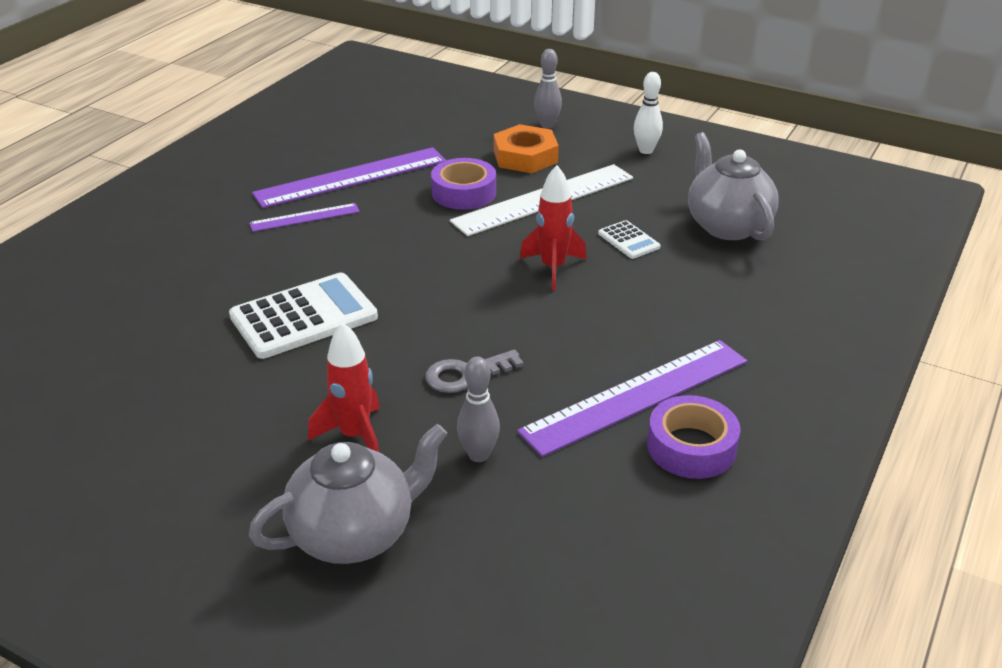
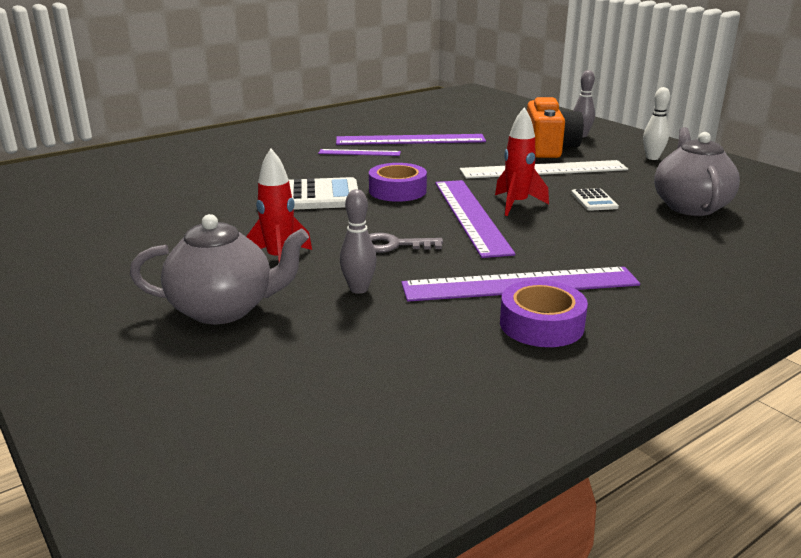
camera: 25 degrees right, 10 degrees down
(464, 193) = (484, 158): purple tape -> purple tape (397, 191)
(515, 301) = (470, 215): none -> purple ruler
(525, 157) = (549, 148): orange nut -> orange camera

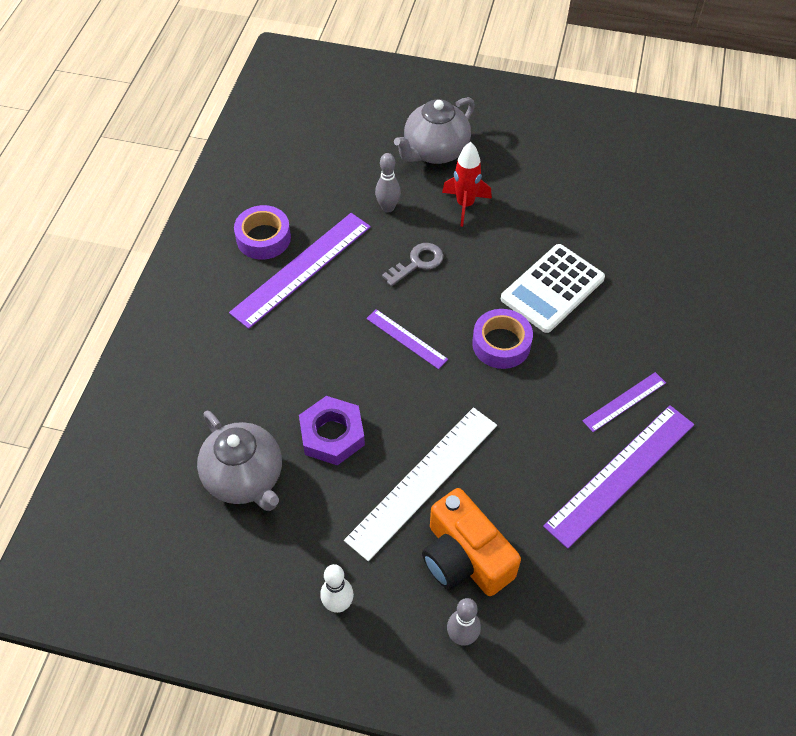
camera: 140 degrees right, 30 degrees up
(470, 215) = (406, 338): purple ruler -> purple ruler, size x0.52
(516, 204) = (388, 382): red rocket -> none
(594, 200) = (332, 435): white calculator -> purple nut

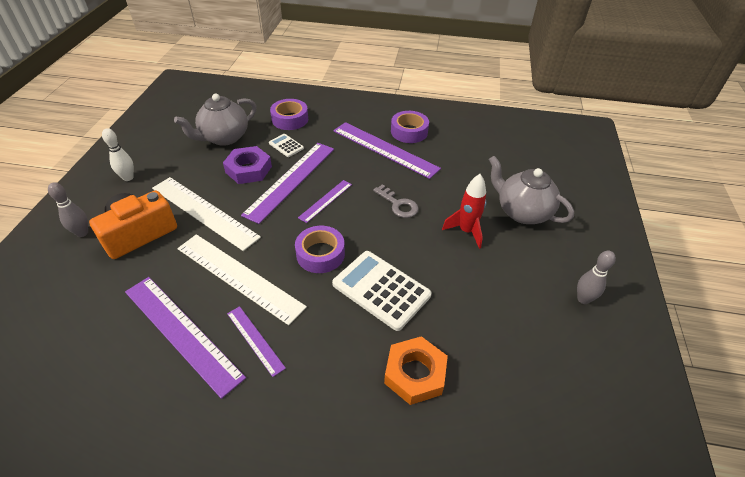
camera: 85 degrees right, 10 degrees down
(206, 387) = (290, 119): none -> purple tape
(278, 389) = (286, 146): none -> white calculator
(361, 380) = (290, 180): none -> purple ruler
(388, 207) = (451, 187): grey bowling pin -> grey bowling pin (583, 299)
(539, 426) = (238, 277): none -> white ruler
(650, 269) = (415, 374): none -> orange nut

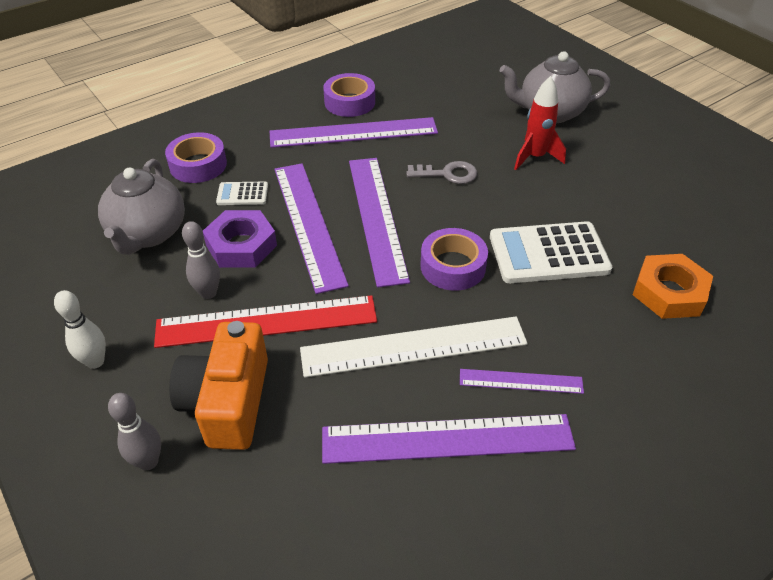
camera: 45 degrees left, 0 degrees up
(204, 212) = (266, 321): white ruler -> red ruler
(326, 201) = (377, 217): purple ruler -> purple ruler, size x1.92
(583, 299) = (681, 149): grey bowling pin -> grey bowling pin (208, 293)

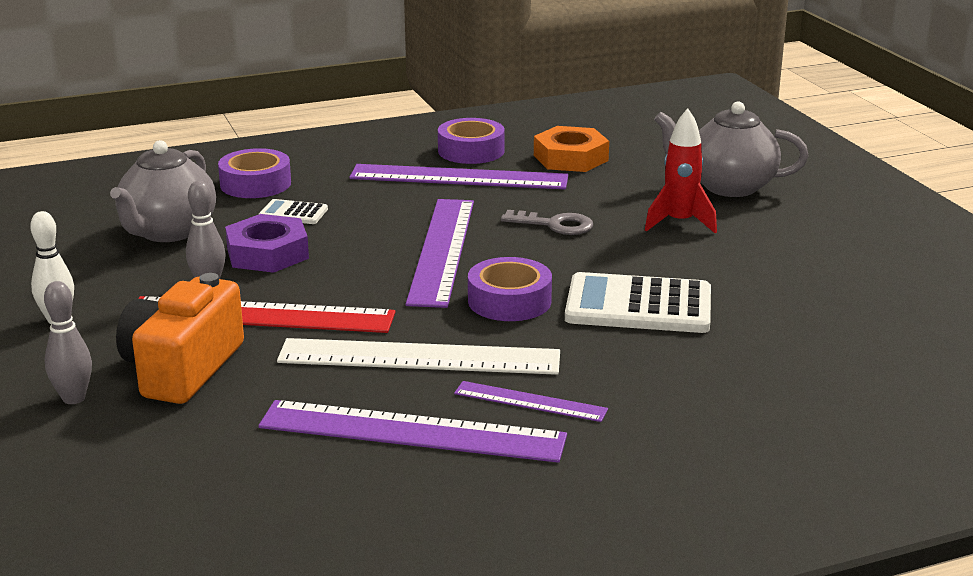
camera: 15 degrees right, 20 degrees down
(308, 223) = (356, 245): purple ruler -> none
(669, 292) = (774, 357): orange nut -> orange nut (570, 158)

